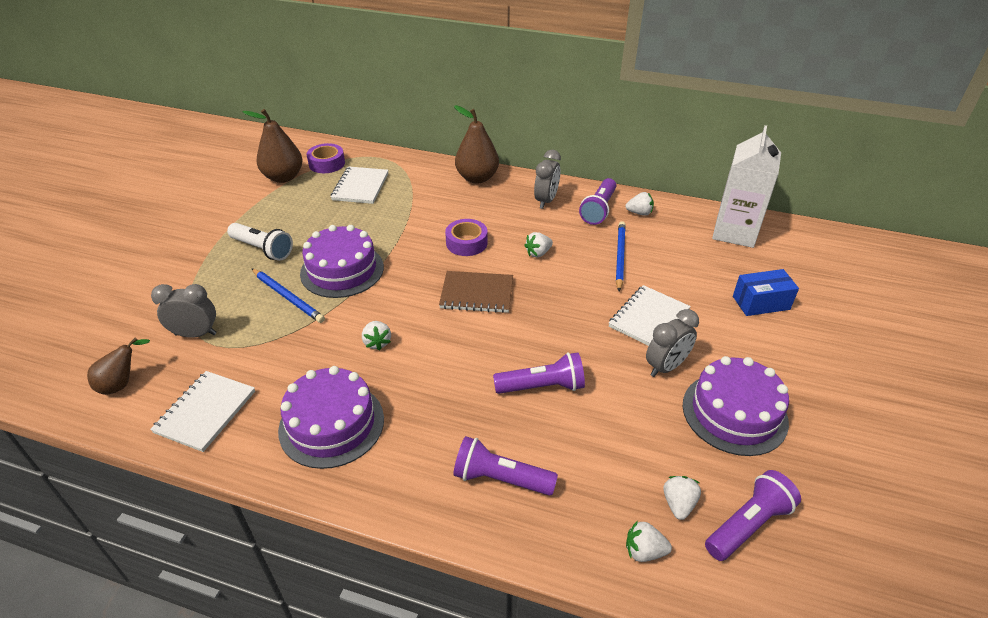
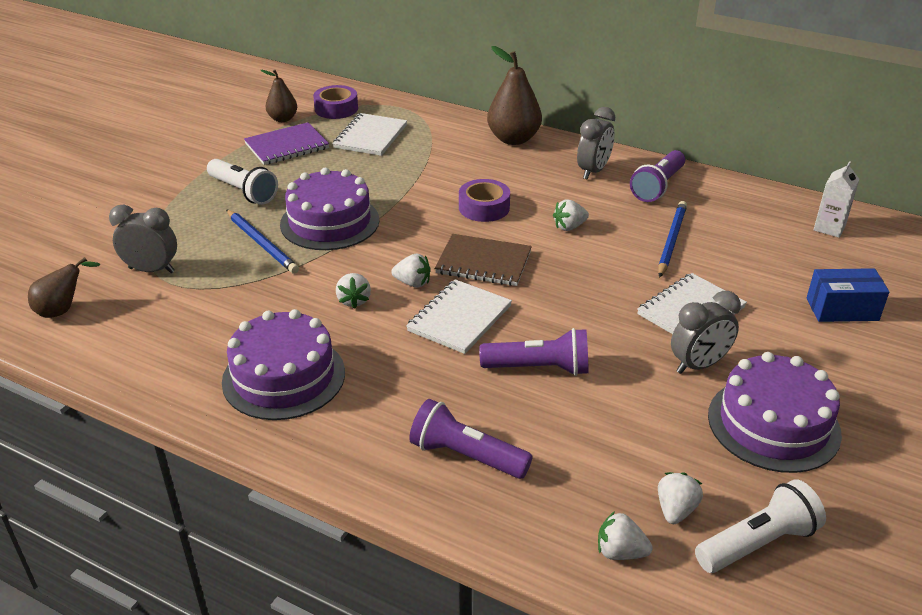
camera: 10 degrees right, 5 degrees down
(205, 412) = (147, 348): white notebook -> white notebook (459, 318)
(283, 177) = (282, 119): brown pear -> brown pear, size x0.60
(292, 202) = (287, 146): none -> purple notebook
(639, 213) = (709, 195): white strawberry -> white strawberry (413, 283)
(734, 232) = (829, 228): white carton -> white carton, size x0.50
(748, 524) = (758, 543): purple flashlight -> white flashlight

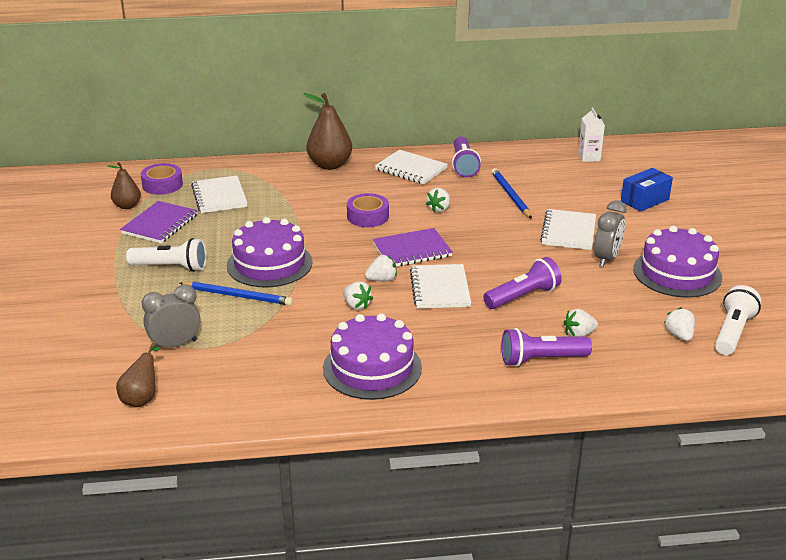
camera: 35 degrees left, 5 degrees down
(483, 262) = (412, 250): brown notebook -> purple notebook
(593, 171) = (411, 169): grey clock -> white notebook
(620, 552) = (676, 367): white strawberry -> white strawberry (578, 334)

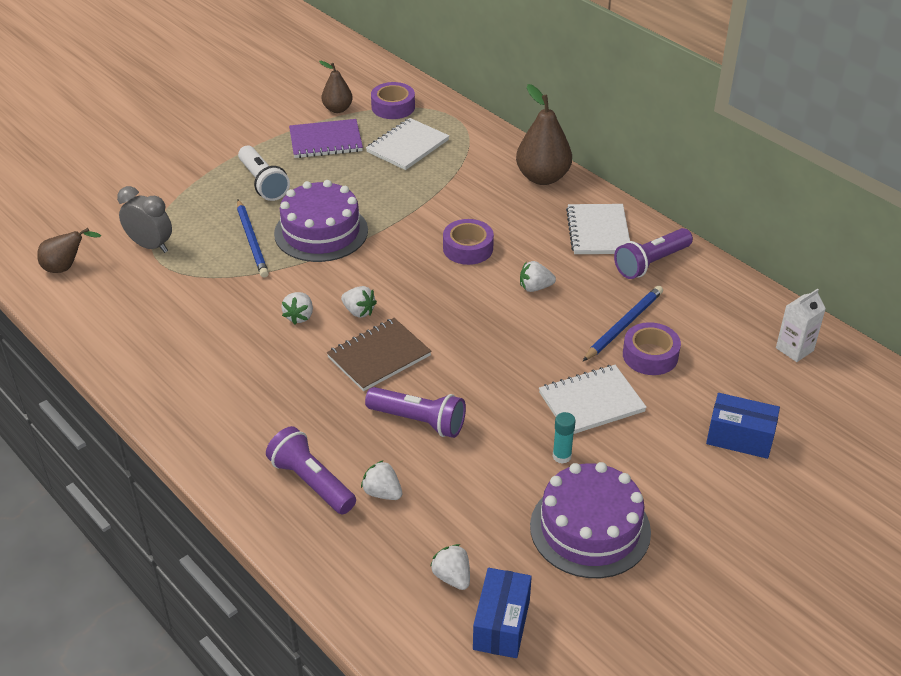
camera: 55 degrees right, 10 degrees up
(372, 368) = (206, 373): purple cake -> none
(412, 250) = (433, 306): purple notebook -> none
(440, 288) = (379, 356): white notebook -> brown notebook
(547, 198) = (650, 355): none -> purple tape
(606, 259) = (562, 456): grey clock -> turquoise glue stick
(679, 335) = (452, 577): white strawberry -> white strawberry turned 75 degrees counterclockwise
(733, 332) = (501, 624): white flashlight -> blue box

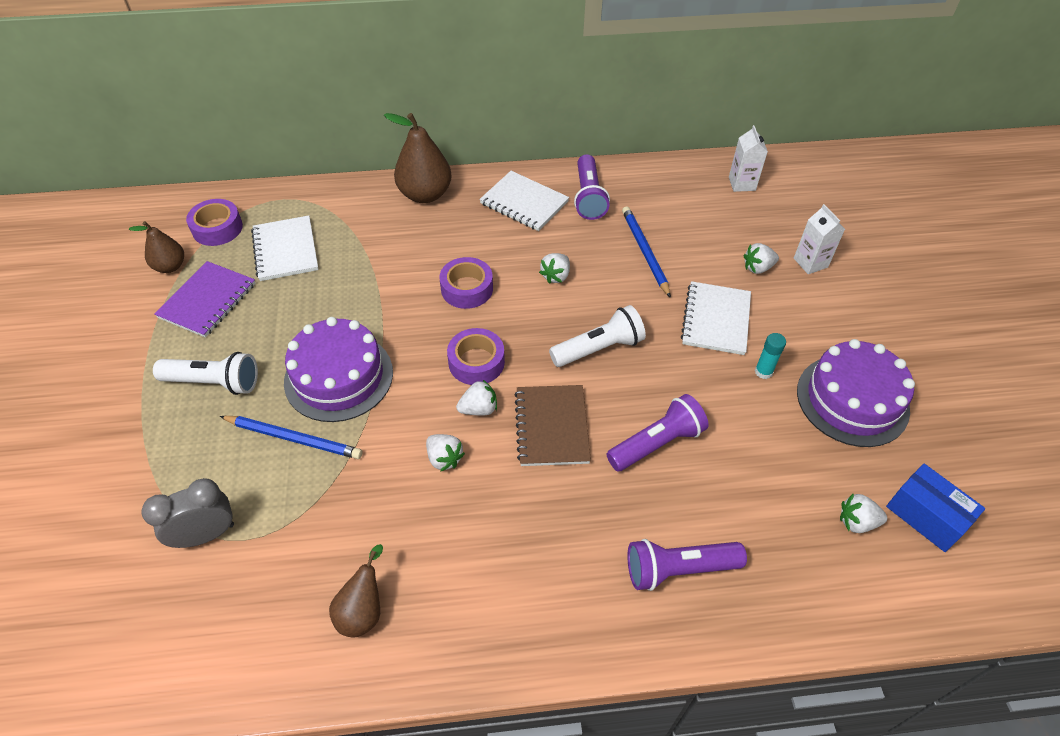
camera: 55 degrees left, 10 degrees up
(66, 267) = (152, 643): brown pear -> brown pear (363, 611)
(382, 493) = (727, 519): white strawberry -> white strawberry (757, 268)
(483, 347) = (599, 348): none -> white flashlight
(650, 355) = (690, 257): purple tape -> purple tape (476, 362)
(739, 438) = (810, 263): blue box -> white carton

